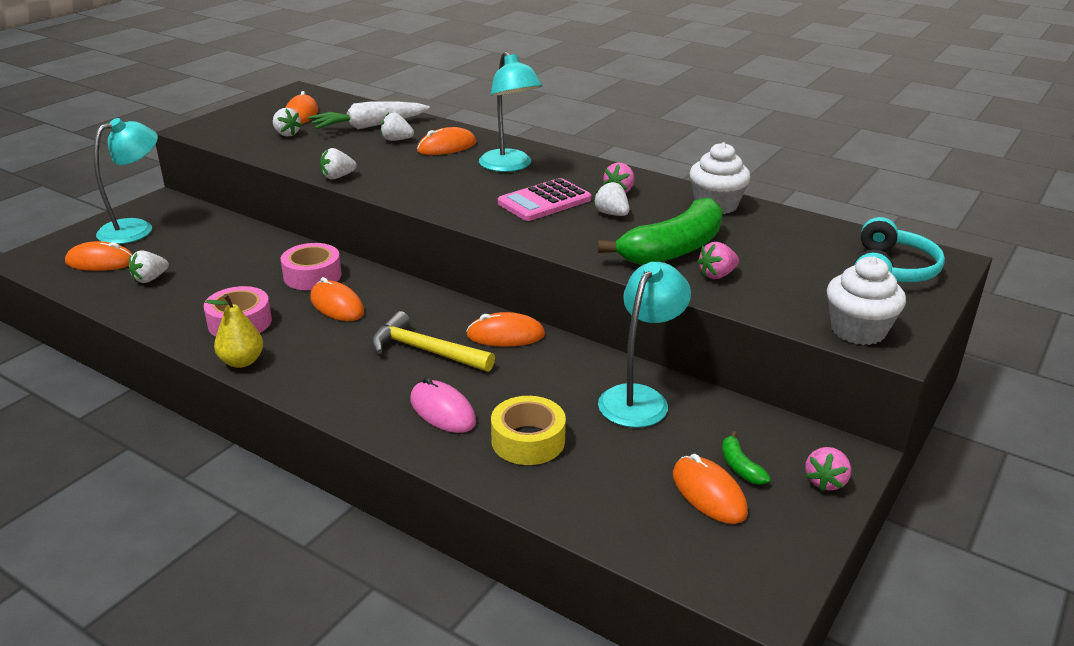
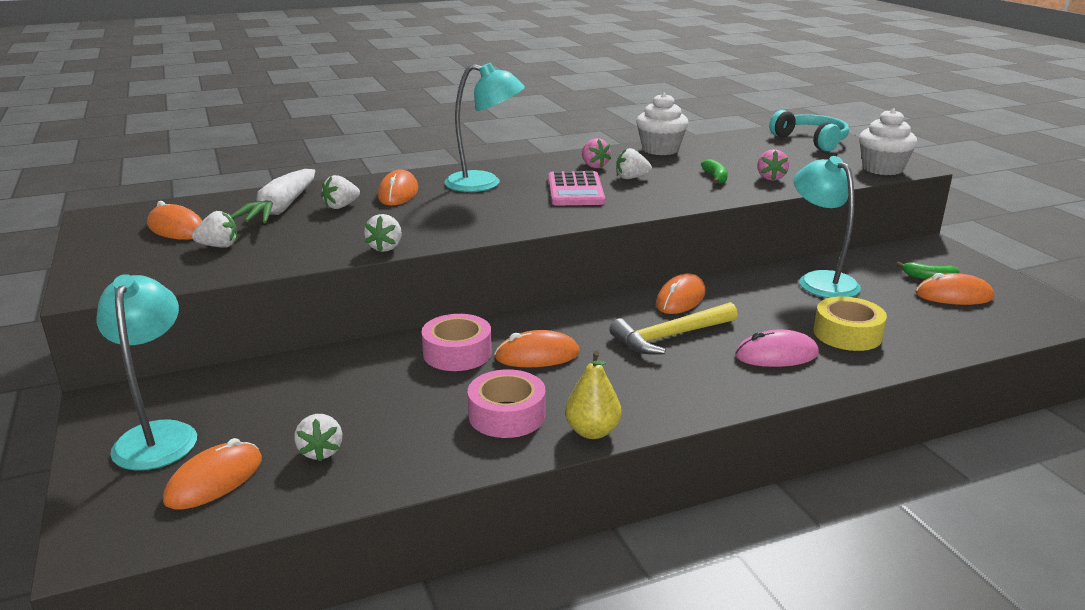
camera: 55 degrees left, 5 degrees down
(673, 249) = (715, 177): green banana -> green banana, size x0.41
(825, 481) = (959, 260): pink strawberry -> none

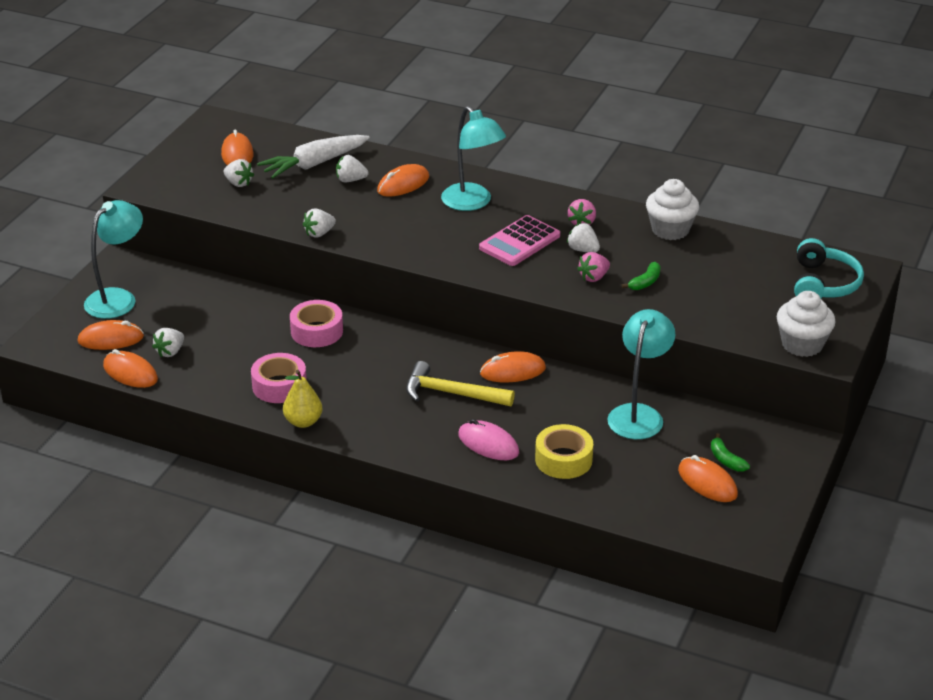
camera: 45 degrees right, 10 degrees up
(537, 355) = (355, 359): orange mouse -> orange mouse (130, 373)
(770, 178) = (686, 305): pink strawberry -> pink strawberry (594, 277)

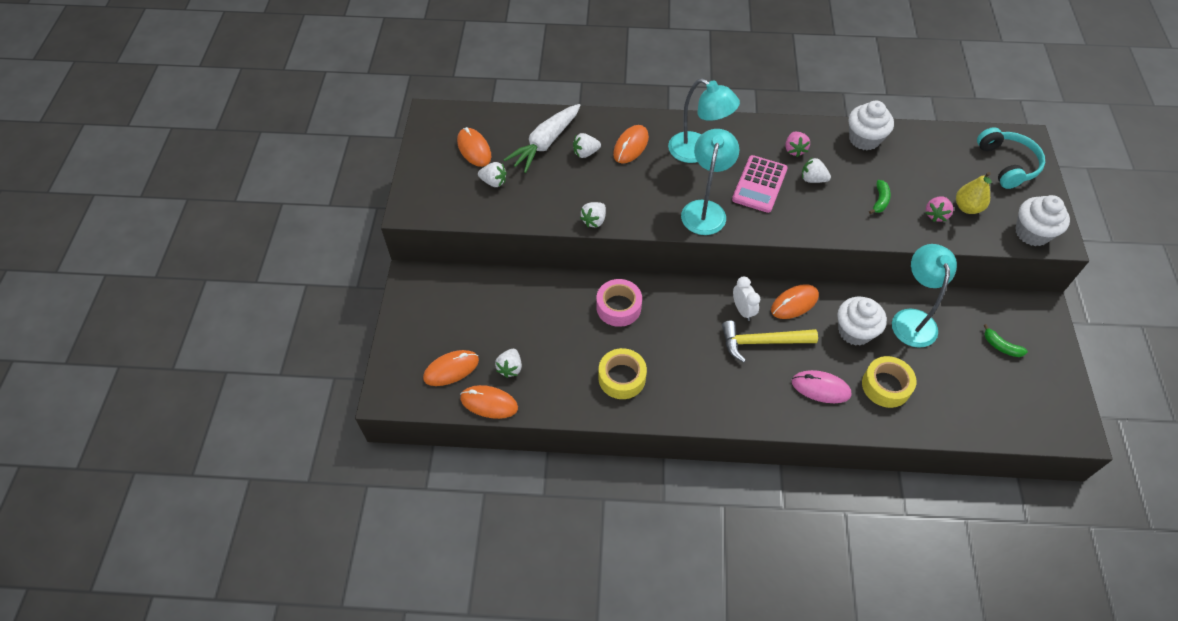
camera: 20 degrees left, 20 degrees up
(118, 298) = (432, 320): turquoise lamp -> turquoise lamp (705, 210)
(279, 386) = (622, 378): pink tape -> yellow tape
(303, 422) = (663, 412): yellow pear -> yellow pear (967, 207)
(450, 364) = (743, 310): none -> white clock
(563, 409) = (854, 331): none -> white cupcake
(594, 277) = (838, 207): pink strawberry -> pink strawberry (936, 215)
(707, 482) = (1002, 375): orange mouse -> none

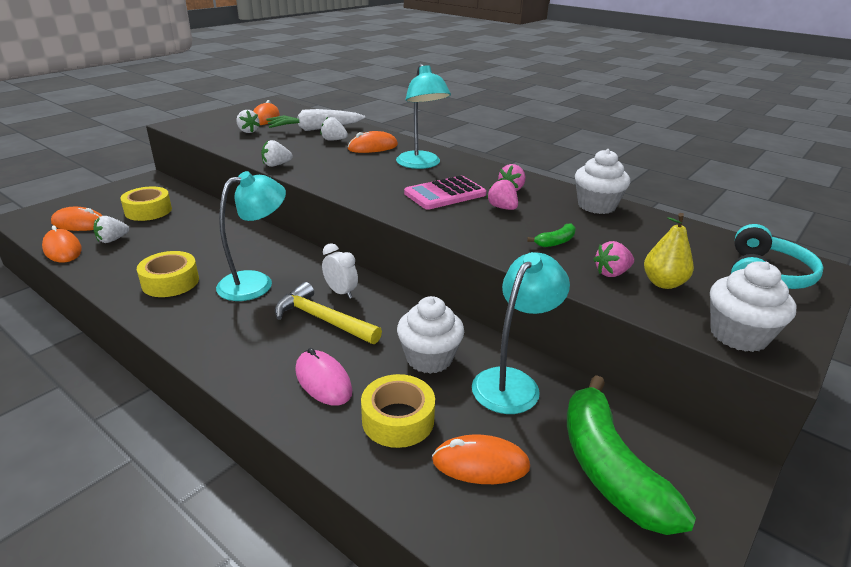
camera: 35 degrees right, 25 degrees down
(481, 318) = (148, 211): none -> yellow tape
(618, 307) = (245, 246): pink tape -> none
(705, 210) = (372, 189): turquoise lamp -> turquoise lamp (256, 282)
(743, 310) = (341, 292): white clock -> white clock turned 60 degrees counterclockwise
(794, 303) = (397, 310): orange mouse -> orange mouse (480, 463)
(812, 179) = (502, 208): white strawberry -> pink strawberry
(1001, 346) = (609, 468): green banana -> green banana, size x2.44

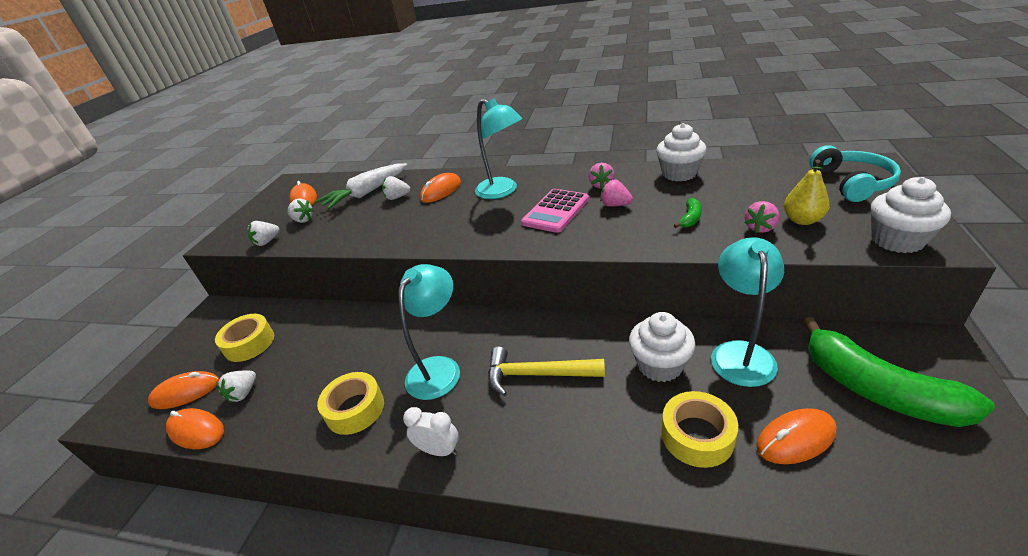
camera: 20 degrees left, 5 degrees up
(276, 165) = (373, 244): white strawberry -> white strawberry (267, 242)
(323, 381) = (601, 434): pink mouse -> none
(341, 292) = (524, 340): white clock -> white clock (439, 450)

